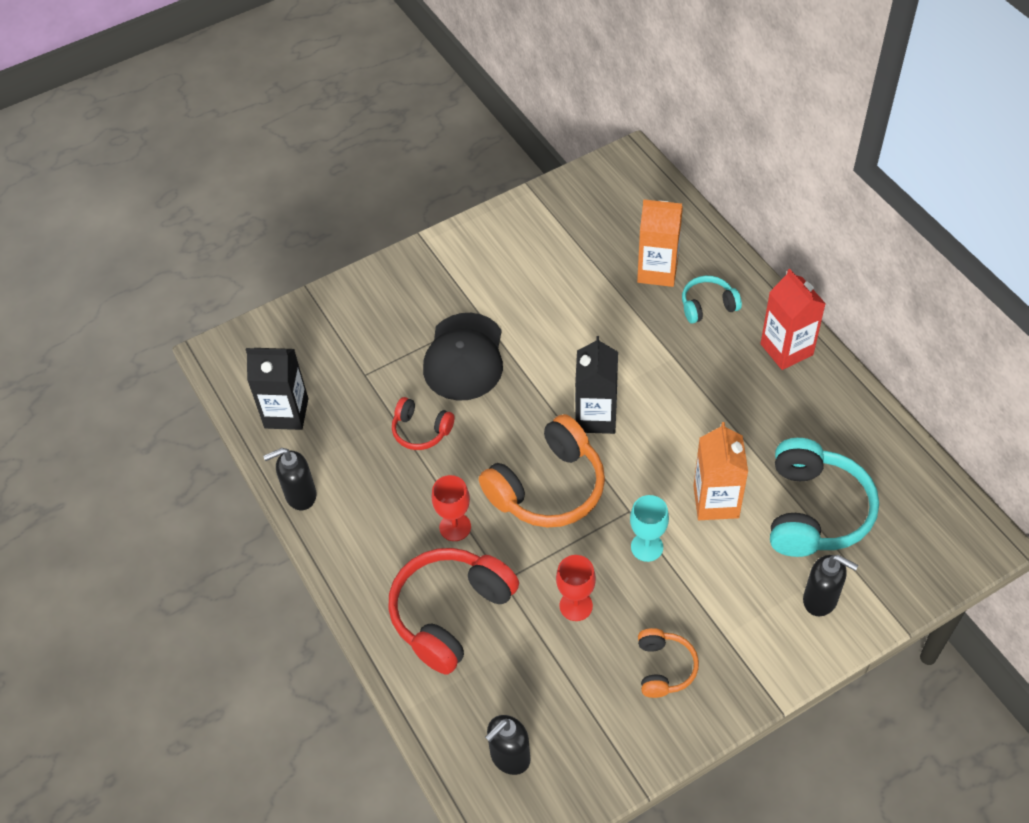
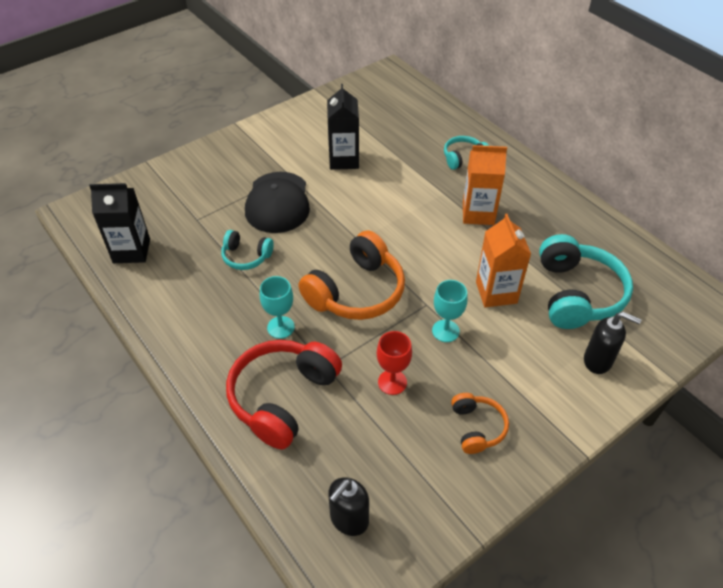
camera: 10 degrees left, 5 degrees down
(300, 495) = (144, 312): black soap dispenser -> none
(421, 430) = (246, 256): red headphones -> turquoise headphones
(455, 527) = (281, 327): red goblet -> turquoise goblet
(596, 417) = (389, 238): black carton -> black carton (344, 160)
(657, 271) = (421, 138): orange carton -> orange carton (478, 213)
(786, 349) = (529, 183): red carton -> none

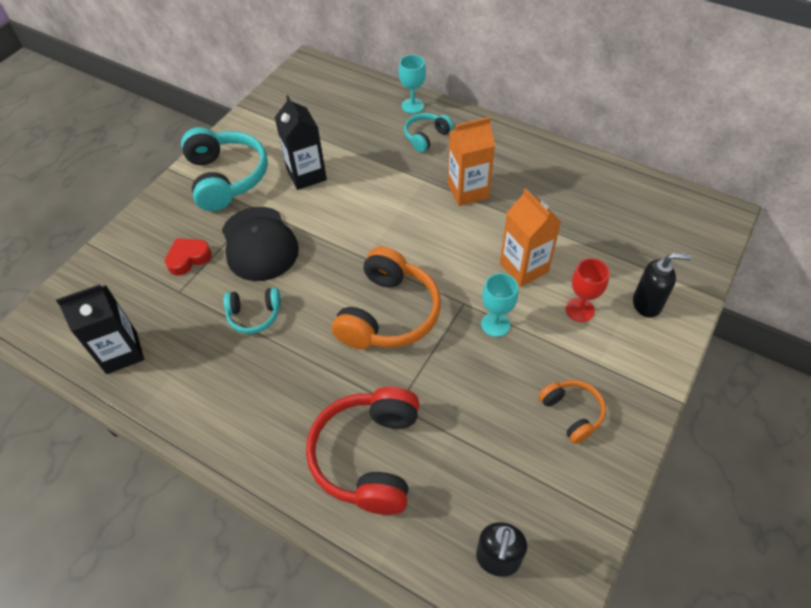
camera: 20 degrees left, 5 degrees up
(216, 196) = (188, 258): none -> red heart
(281, 327) = (329, 380): turquoise goblet -> turquoise goblet (412, 106)
(392, 382) = (470, 397): red goblet -> red goblet (580, 310)
(576, 294) = (597, 243): turquoise headphones -> turquoise headphones (226, 178)

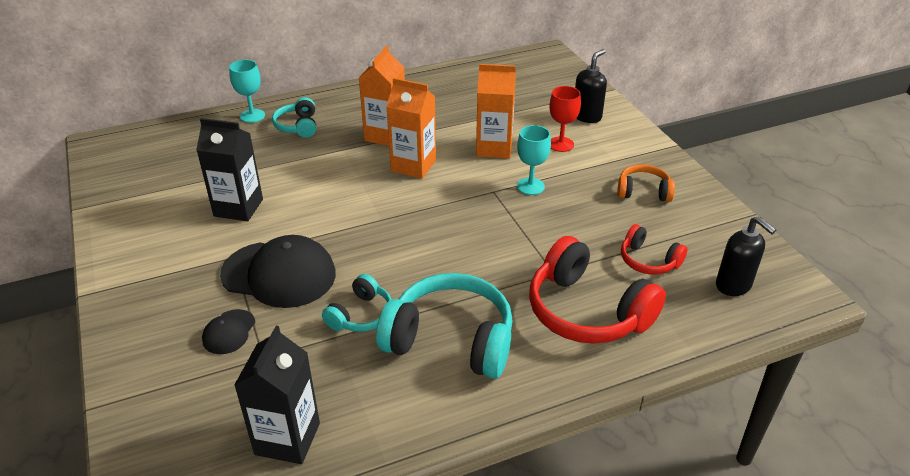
camera: 55 degrees left, 15 degrees down
(188, 258) = (229, 332): red heart -> black cap
(226, 178) = (161, 259): turquoise headphones -> turquoise headphones (450, 340)
(388, 314) = (457, 234): orange headphones -> none
(446, 233) = (413, 165): none -> orange carton
(473, 469) = (648, 260): none -> red headphones

